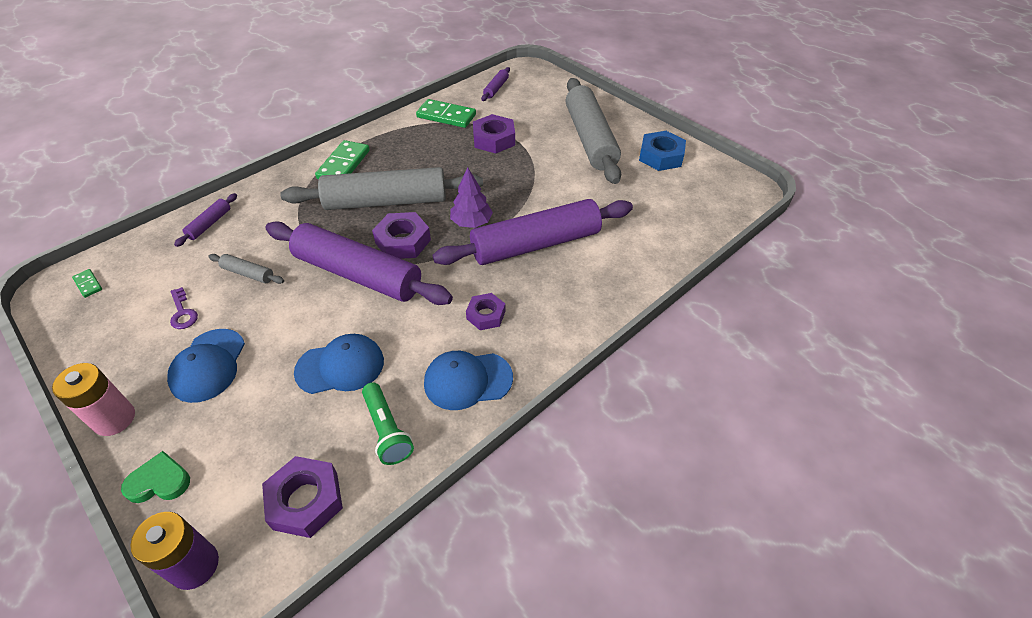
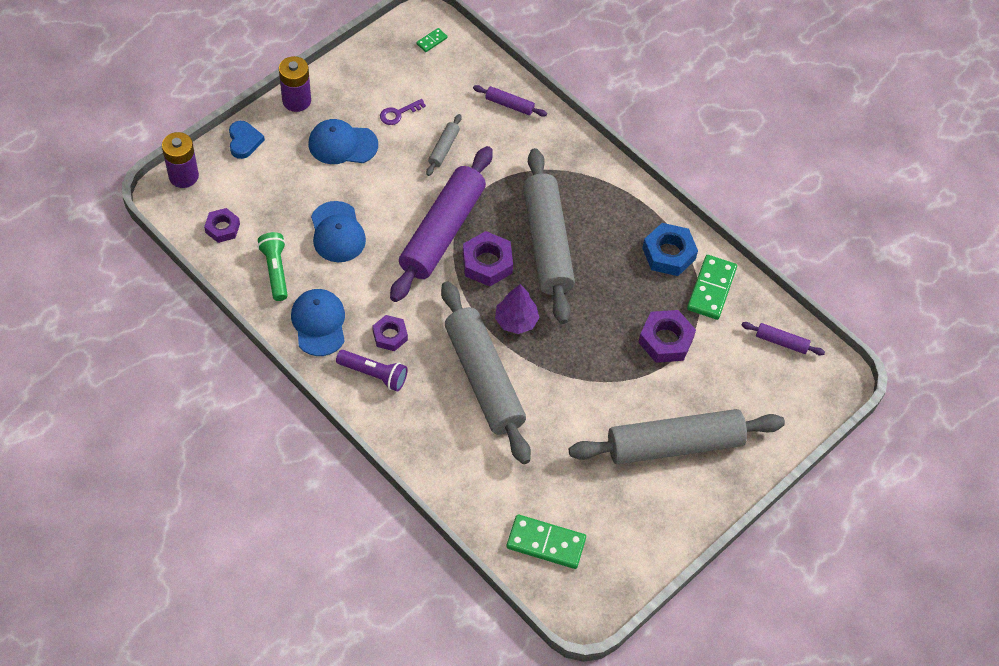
camera: 85 degrees right, 10 degrees up
(114, 419) = (296, 100): pink battery -> purple battery
(159, 481) = (244, 141): green heart -> blue heart
(306, 500) = (222, 228): purple nut -> purple nut, size x0.65
(343, 164) = (608, 198): green domino -> green domino (546, 543)
(387, 430) = (275, 271): green flashlight -> green flashlight turned 105 degrees clockwise
(534, 328) = (374, 374): none -> purple flashlight
(535, 244) = (483, 379): purple rolling pin -> grey rolling pin
(661, 156) = (643, 521): blue nut -> blue nut (668, 253)

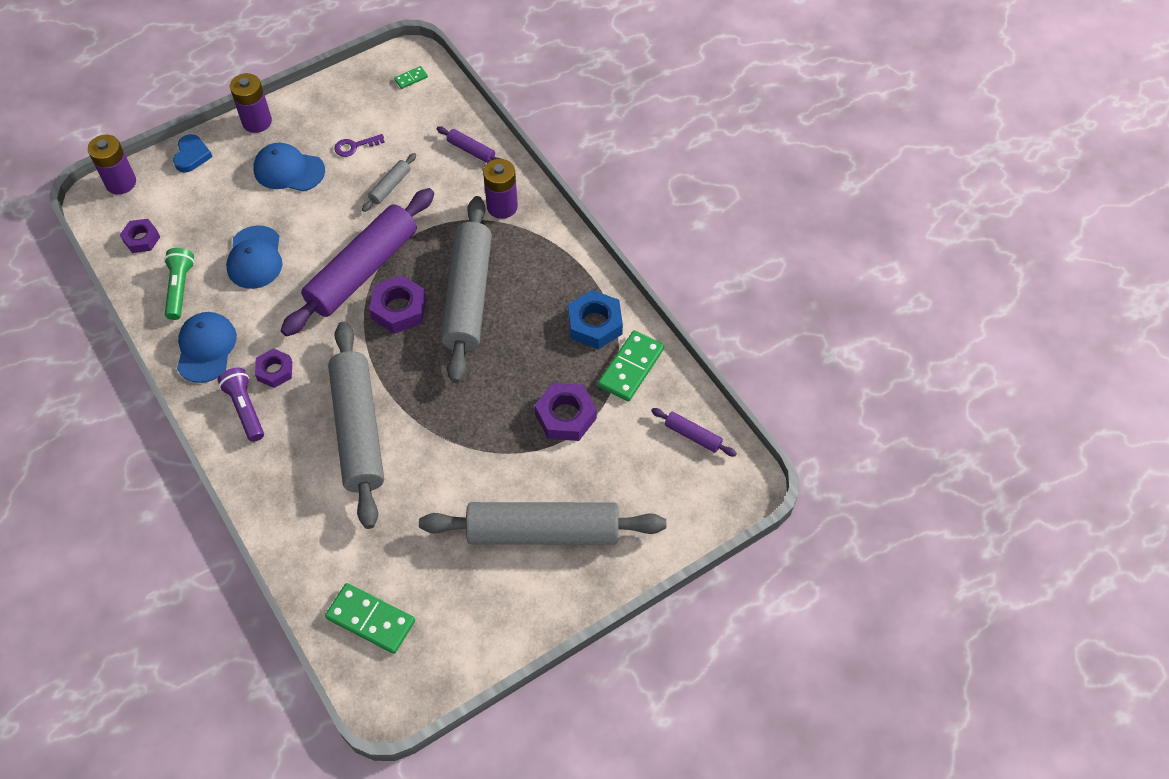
camera: 15 degrees right, 0 degrees up
(374, 374) = (245, 409): purple flashlight -> purple flashlight turned 150 degrees counterclockwise
(516, 321) = (411, 373): purple tree -> none
(553, 155) = (502, 206): none -> purple battery

